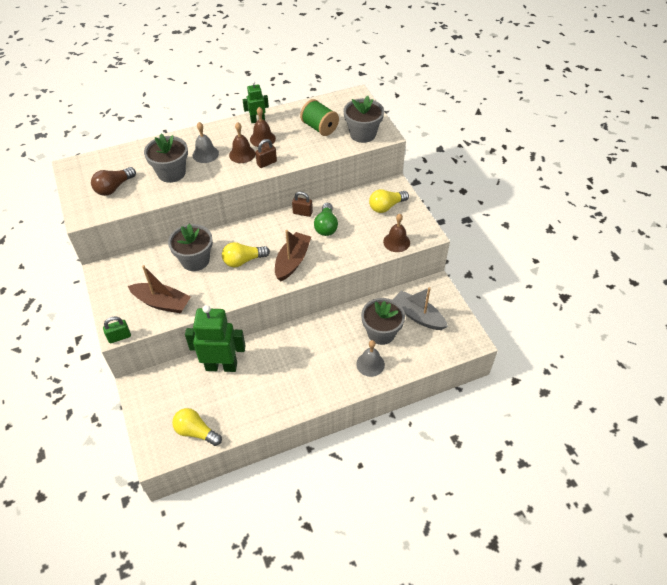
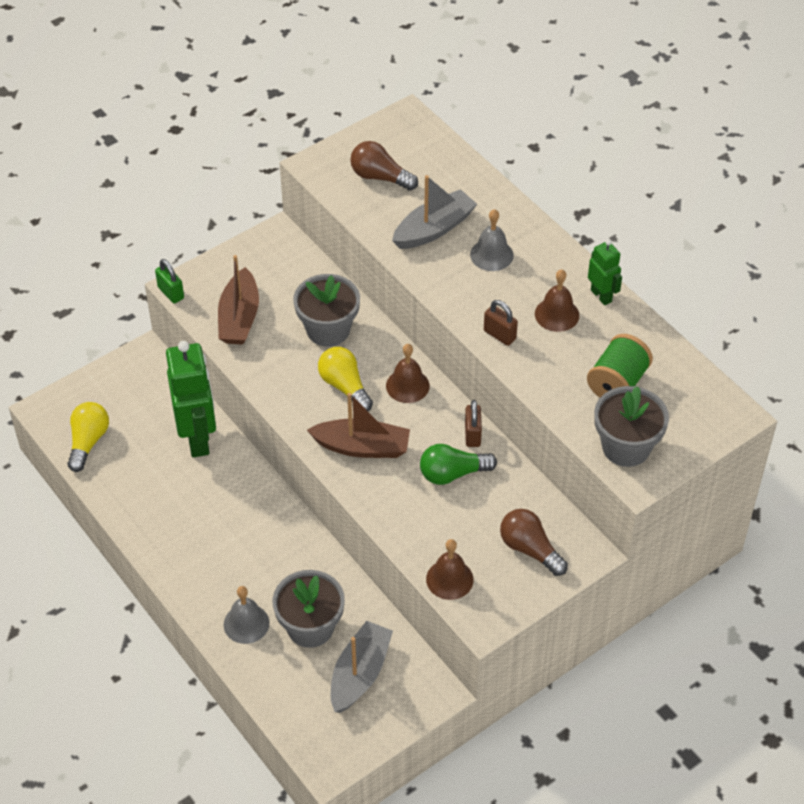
camera: 75 degrees right, 0 degrees up
(171, 173) = (434, 229): grey flower pot -> grey boat
(242, 154) = (508, 299): brown bell -> brown bell (407, 385)
(386, 207) = (530, 549): yellow light bulb -> brown light bulb

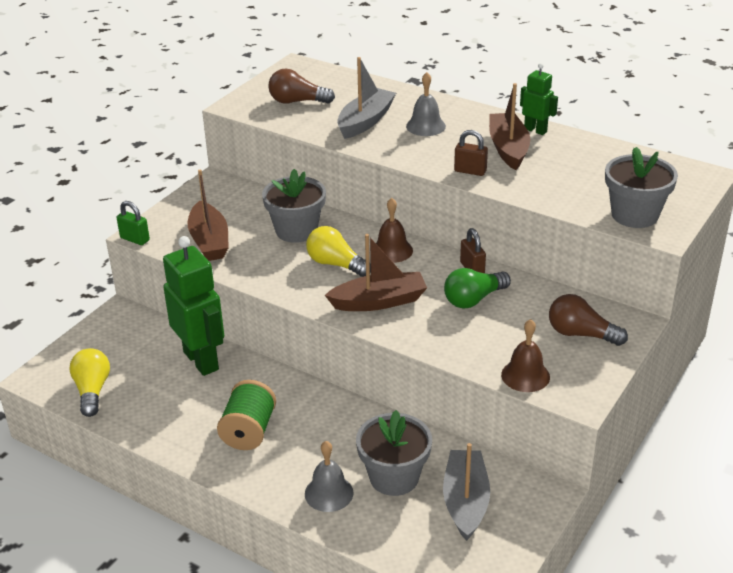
camera: 20 degrees left, 15 degrees down
(557, 314) = (508, 148): brown bell -> brown boat
(617, 383) = (593, 178): green spool -> green spool (248, 431)

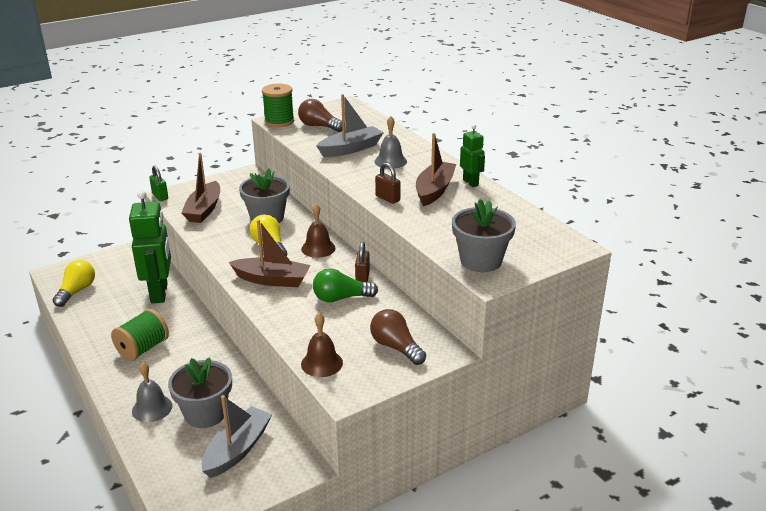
camera: 25 degrees right, 5 degrees down
(242, 106) = (279, 121): none -> green spool

